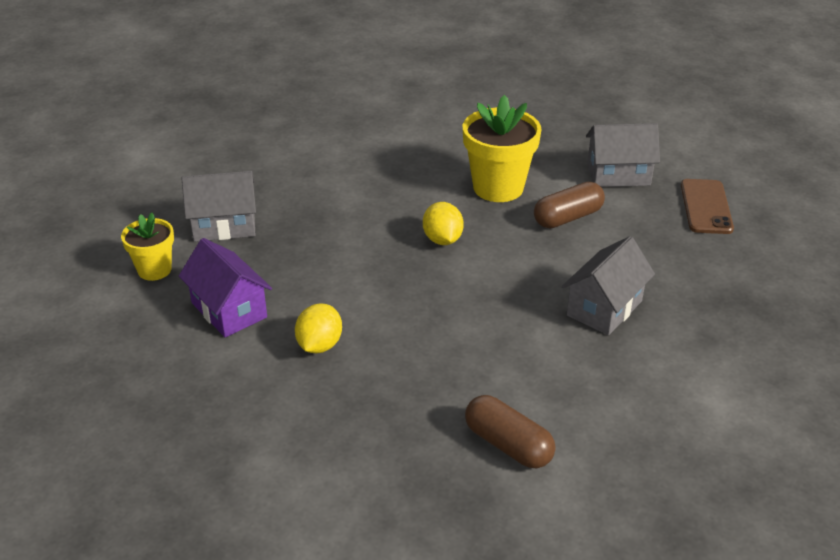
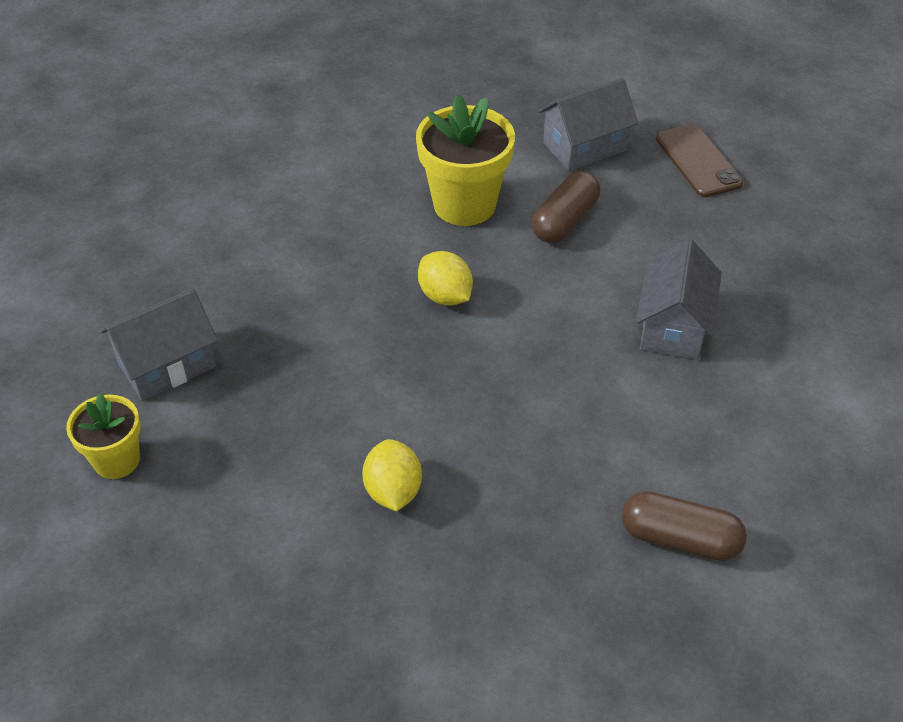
camera: 25 degrees left, 10 degrees up
(229, 310) = (251, 483): purple house -> none

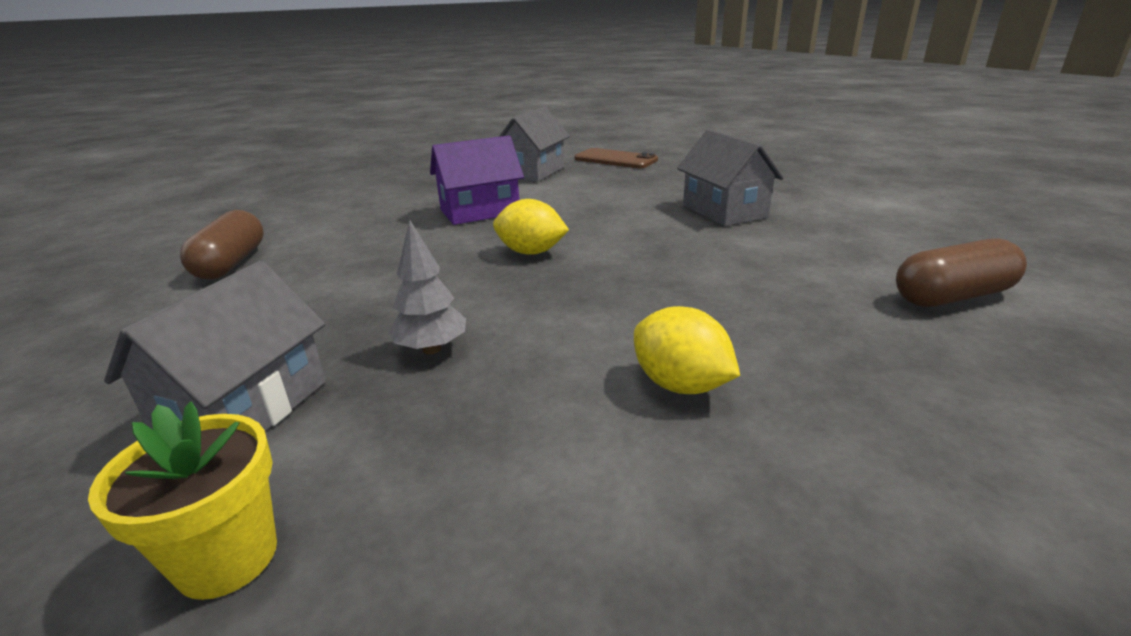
camera: 35 degrees left, 20 degrees down
(290, 372) = (432, 349): none -> grey tree
(464, 204) = (480, 212): yellow flower pot -> purple house
(564, 221) = (569, 197): brown capsule -> brown capsule (231, 263)

